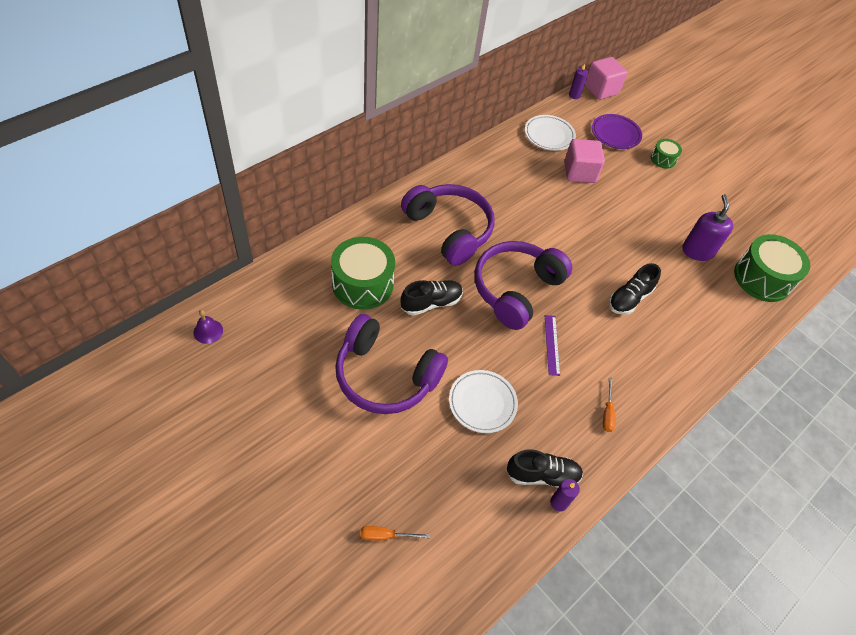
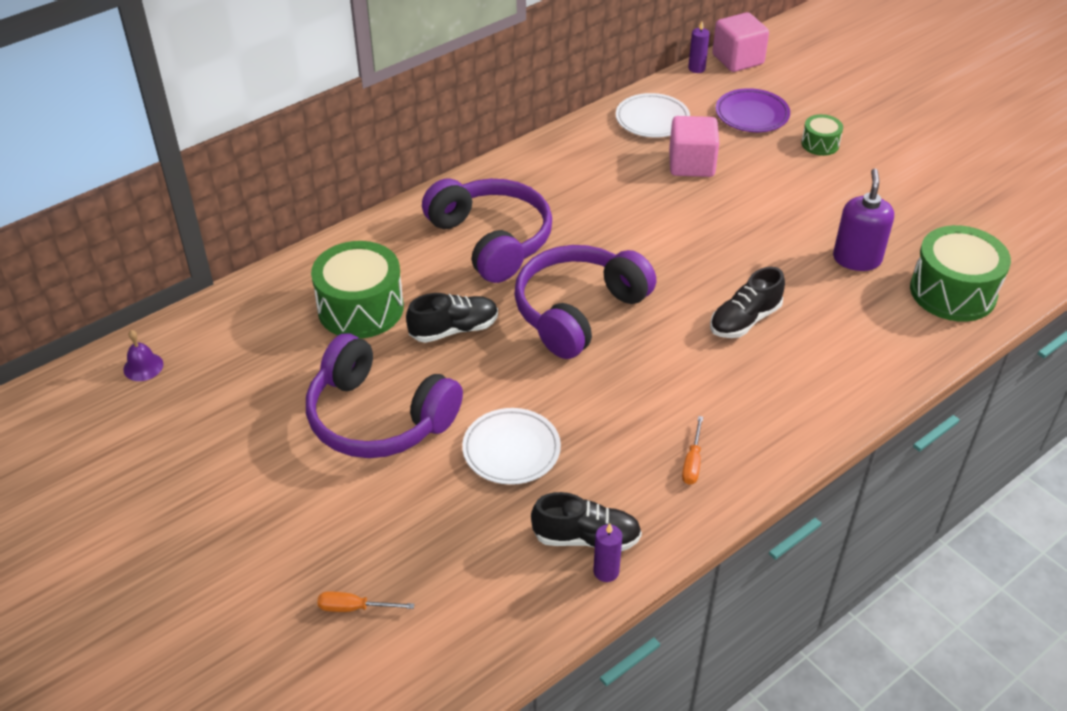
camera: 10 degrees right, 10 degrees down
(551, 344) = (621, 378): purple ruler -> none

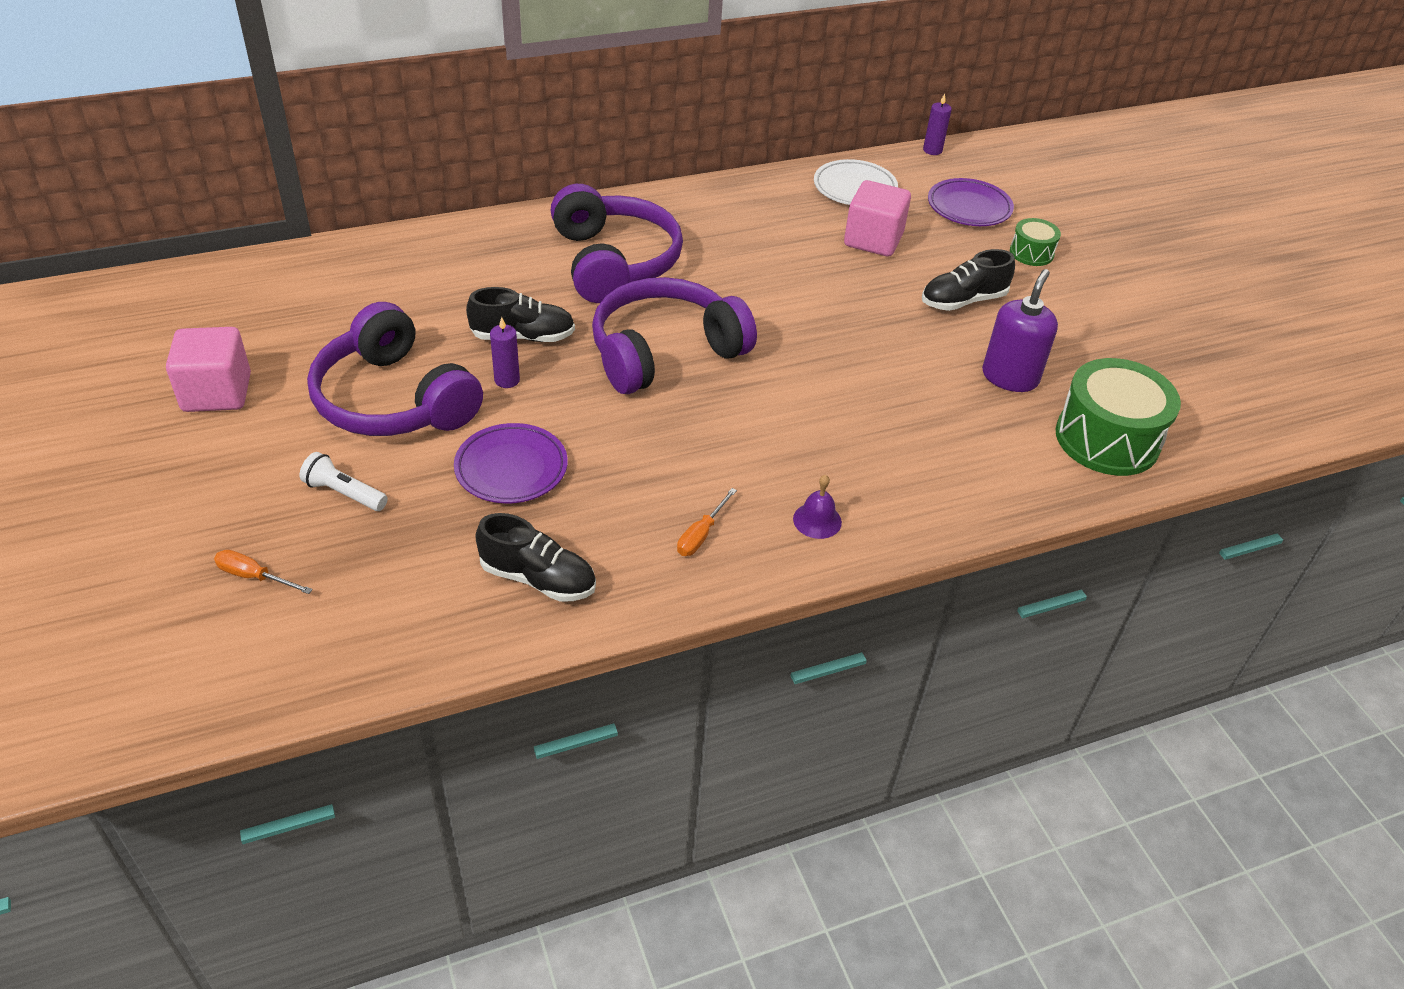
camera: 15 degrees right, 0 degrees up
(143, 367) = (196, 293): purple bell -> purple bell (817, 520)
(360, 308) = (441, 293): green drum -> none
(386, 513) = (344, 493): none -> white flashlight
(511, 450) = (511, 468): white plate -> purple plate
(606, 571) = (539, 619): purple candle -> purple candle (507, 380)
(737, 59) = (983, 151): pink cube -> pink cube (217, 393)
(745, 320) = (844, 407): black shoe -> black shoe (963, 301)

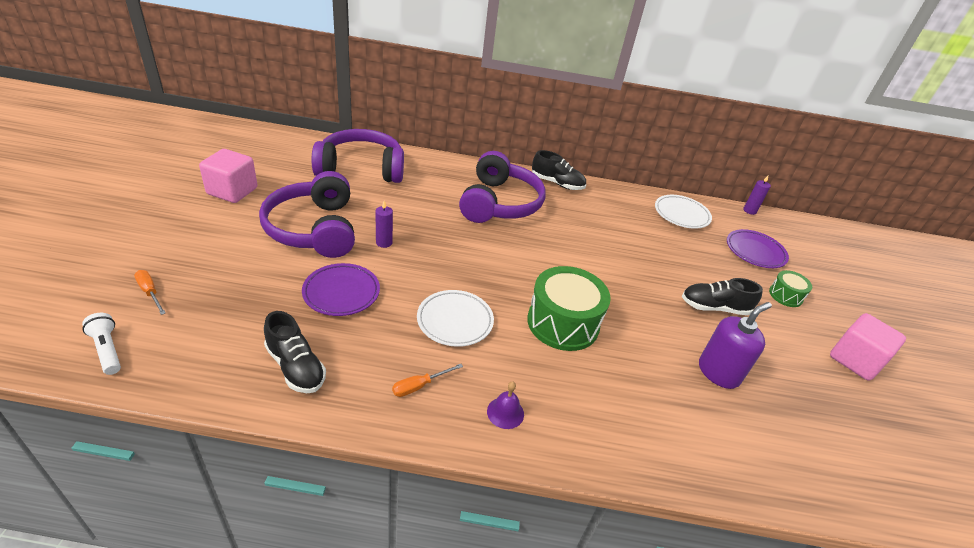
camera: 25 degrees right, 5 degrees down
(344, 493) = (240, 267): white flashlight -> white flashlight (107, 350)
(523, 336) = (414, 223): black shoe -> black shoe (557, 183)
(665, 352) = (489, 263): purple headphones -> purple headphones (361, 169)
(681, 443) = (455, 321): none -> white plate
(873, 240) = (673, 248): pink cube -> pink cube (855, 360)
(1107, 439) = (773, 452): green drum -> green drum (563, 323)

